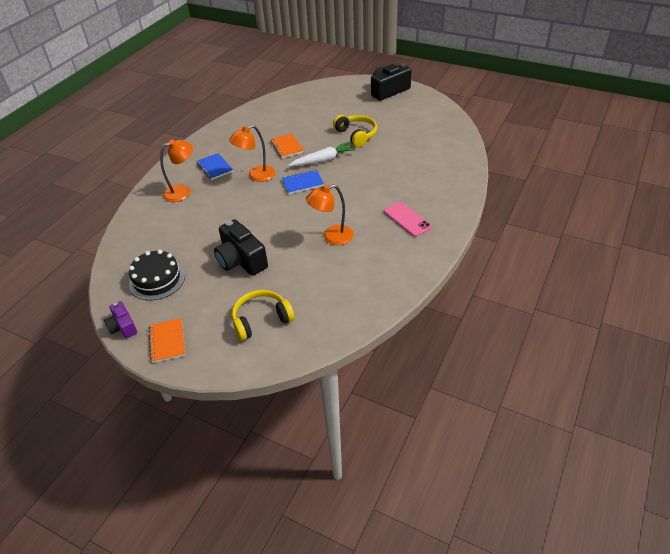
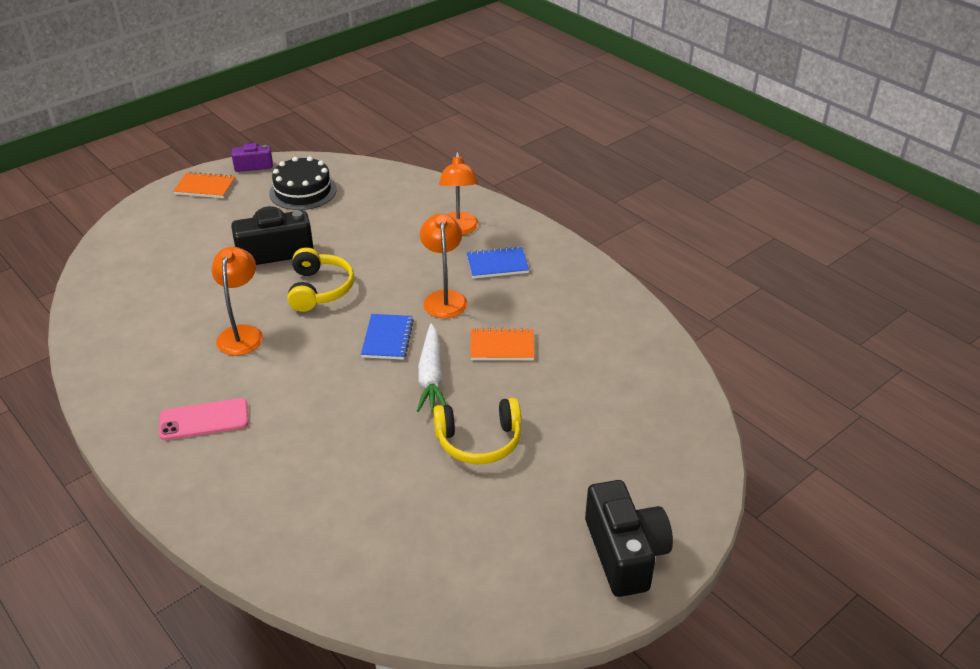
camera: 110 degrees right, 5 degrees down
(261, 319) = (167, 247): yellow headphones -> yellow headphones (320, 289)

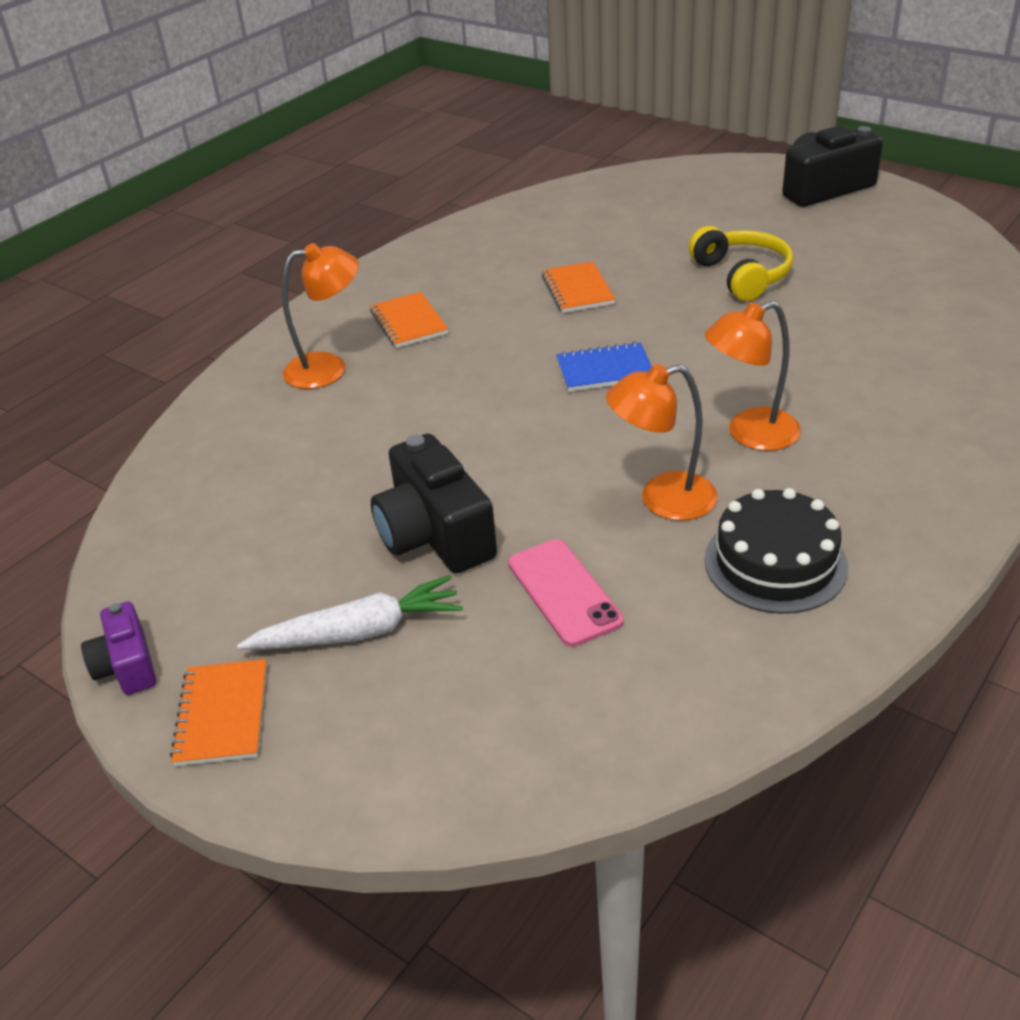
camera: 100 degrees left, 0 degrees up
(204, 420) = (856, 473): pink phone -> pink phone (564, 592)
(303, 191) = (230, 560): black cake -> black cake (775, 563)
(320, 289) = (522, 456): yellow headphones -> none
(431, 376) = (658, 324): white carrot -> white carrot (359, 632)
(444, 298) = (499, 346): orange lamp -> orange lamp (750, 434)
(497, 264) = (408, 322): blue notebook -> orange notebook

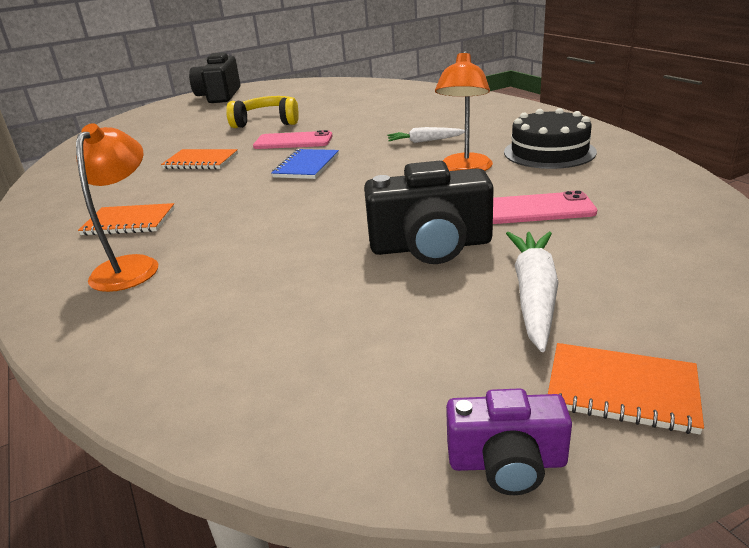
camera: 65 degrees left, 10 degrees down
(682, 326) = (293, 141): none -> pink phone
(750, 434) = (425, 141): orange lamp -> white carrot

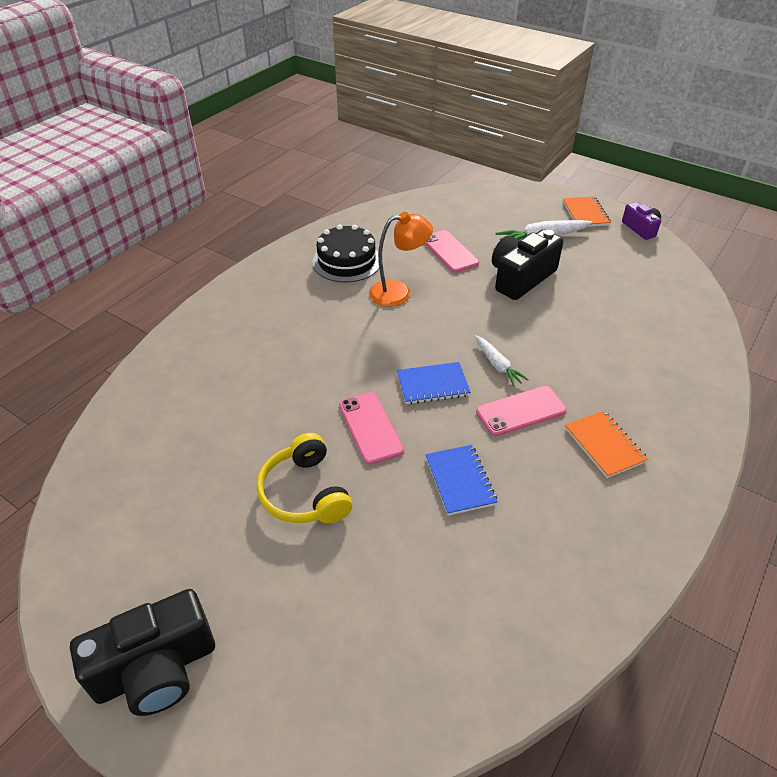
camera: 120 degrees left, 15 degrees up
(131, 266) = (647, 396): orange lamp -> none
(201, 161) = (460, 481): orange notebook -> blue notebook
(223, 195) = (521, 411): none -> pink phone
(425, 141) = (341, 330): white carrot -> white carrot (497, 365)
(431, 246) = (521, 278): black camera -> black camera turned 105 degrees counterclockwise

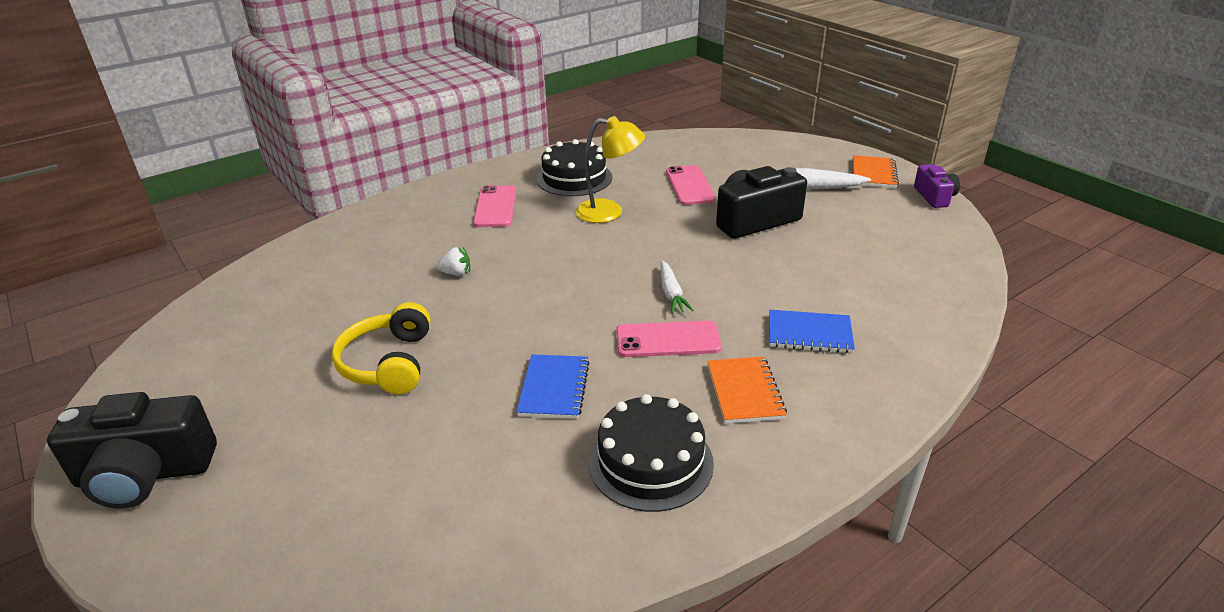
camera: 20 degrees right, 10 degrees down
(305, 385) = (456, 273): none -> white strawberry
(370, 428) = (494, 322): pink phone -> pink phone (495, 207)
(399, 292) = (609, 212): orange lamp -> yellow lamp
(432, 385) = (587, 298): blue notebook -> blue notebook (809, 334)
(573, 528) = (650, 462): none -> black cake

